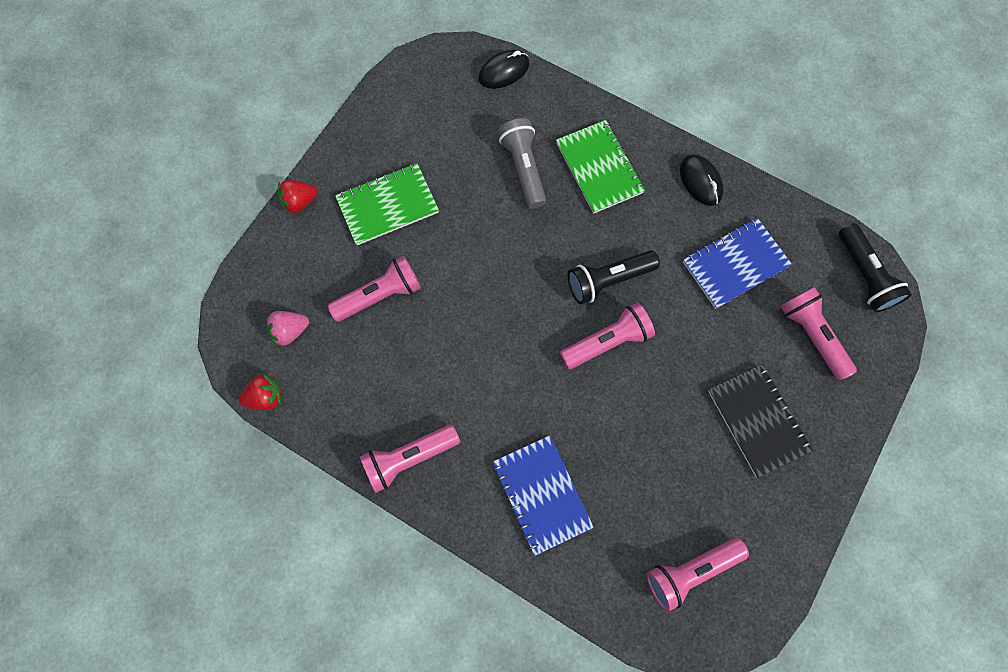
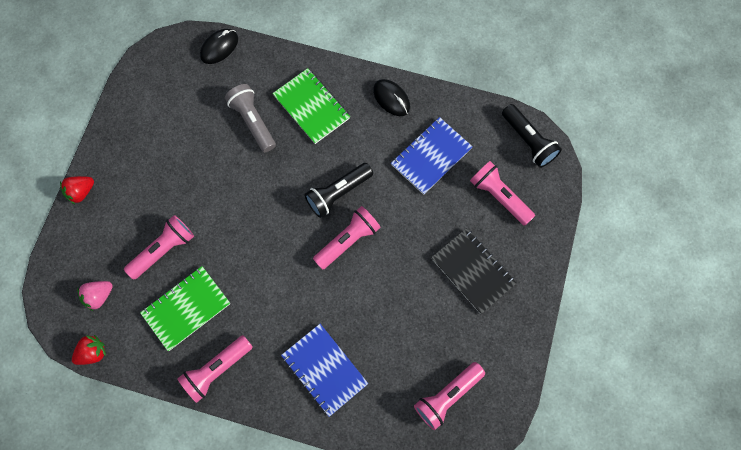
camera: 15 degrees left, 0 degrees up
(387, 205) = (152, 177): green notebook -> green notebook (186, 308)

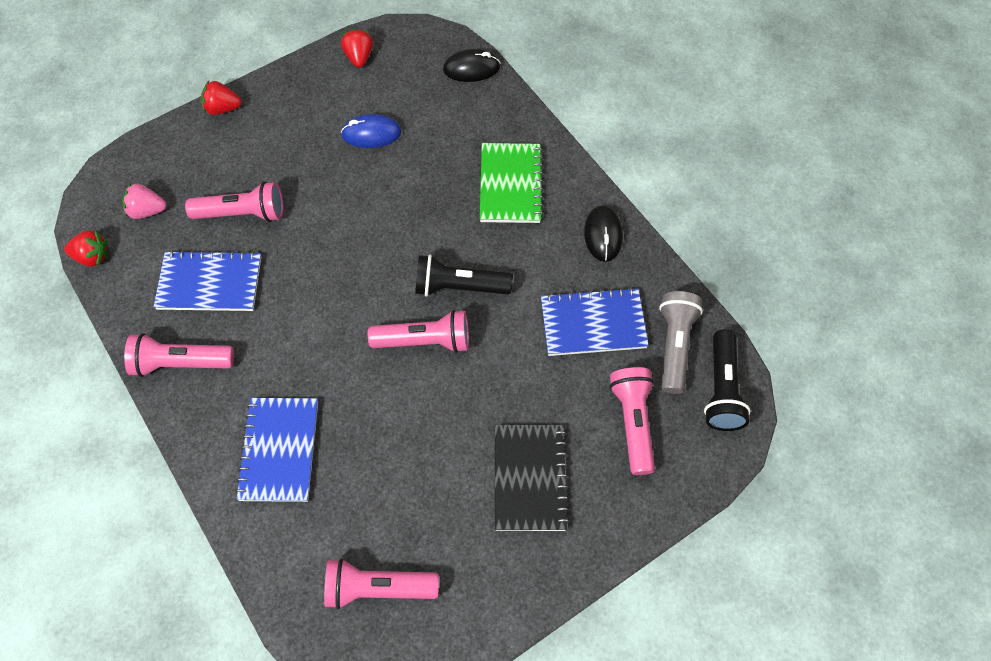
camera: 40 degrees right, 10 degrees down
(139, 91) = (359, 57): none -> red strawberry
(186, 308) = (210, 283): green notebook -> blue notebook
(196, 137) = (371, 134): none -> blue mouse
(253, 121) = (439, 157): grey flashlight -> grey flashlight (674, 346)

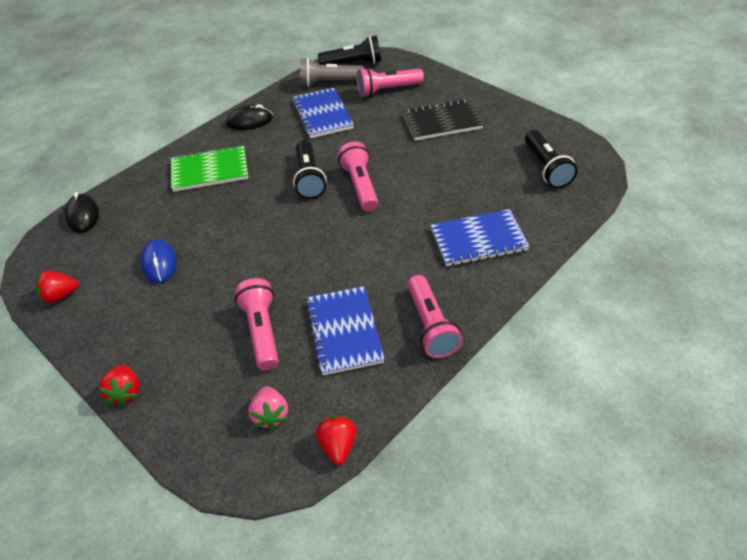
camera: 100 degrees left, 15 degrees down
(377, 588) = (546, 168): pink flashlight -> black flashlight

